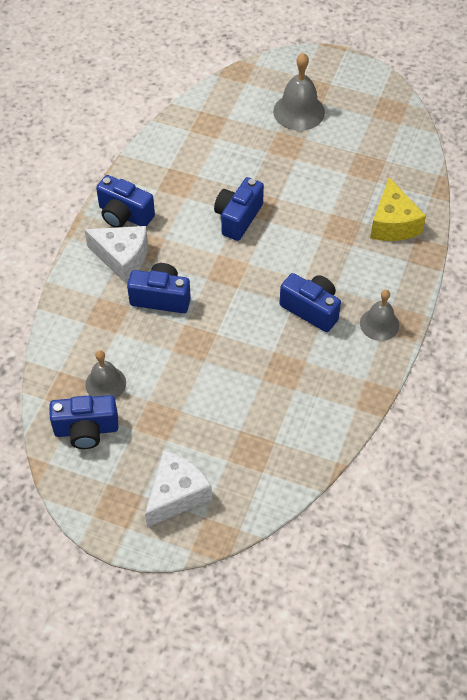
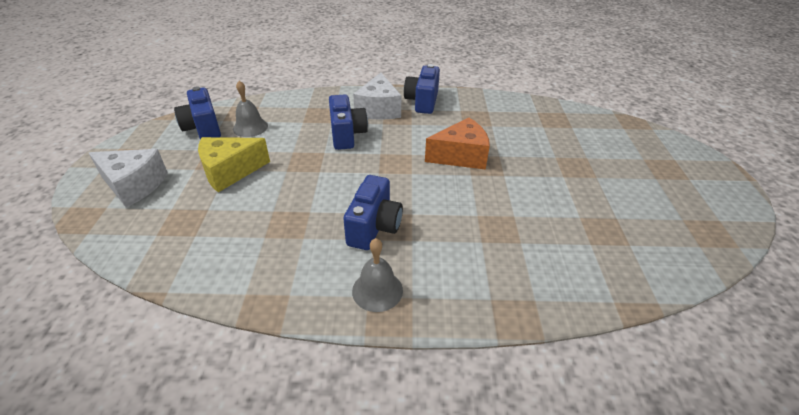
camera: 70 degrees right, 15 degrees down
(238, 218) = (461, 156): blue camera -> orange cheese
(299, 111) = (626, 165): grey bell -> none
(393, 224) = (538, 271): yellow cheese -> yellow cheese (230, 172)

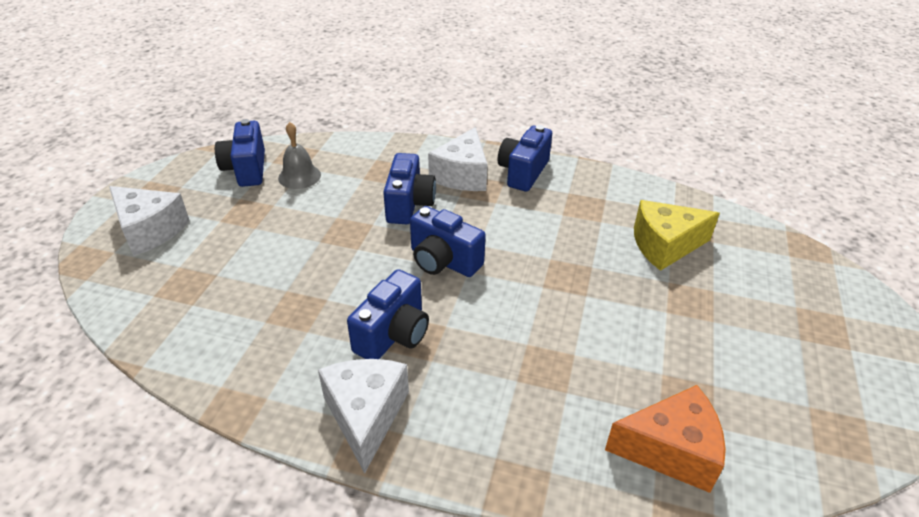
camera: 15 degrees right, 0 degrees up
(230, 172) = (256, 231): yellow cheese -> yellow cheese (665, 245)
(377, 290) = (365, 415): grey bell -> white cheese
(390, 169) = (443, 261): none -> blue camera
(461, 156) = (540, 258): orange cheese -> orange cheese (670, 450)

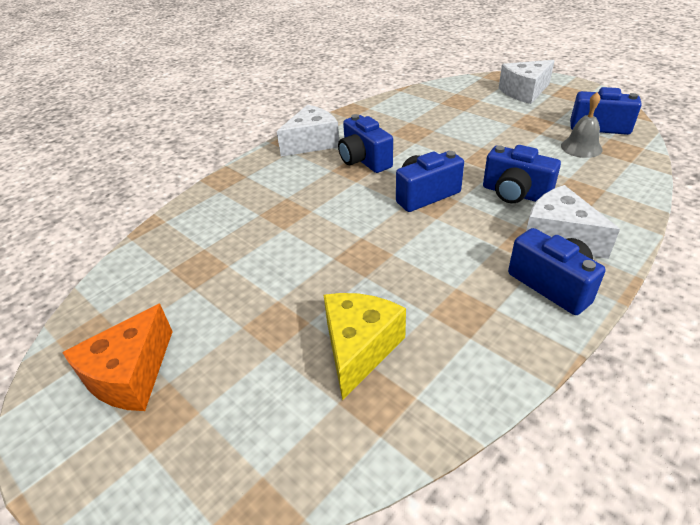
camera: 120 degrees right, 0 degrees up
(365, 415) = (312, 143): white cheese -> white cheese turned 60 degrees counterclockwise
(670, 450) = (179, 241): orange cheese -> orange cheese (130, 375)

